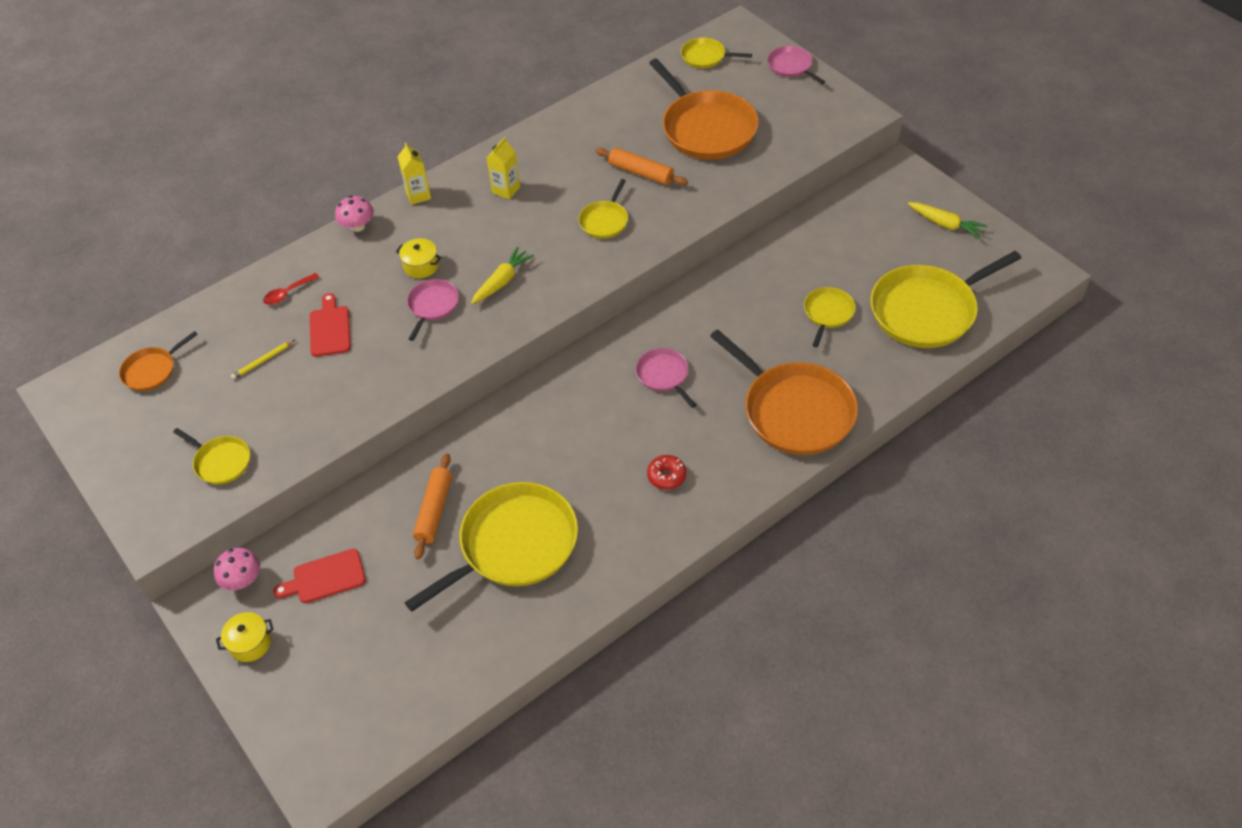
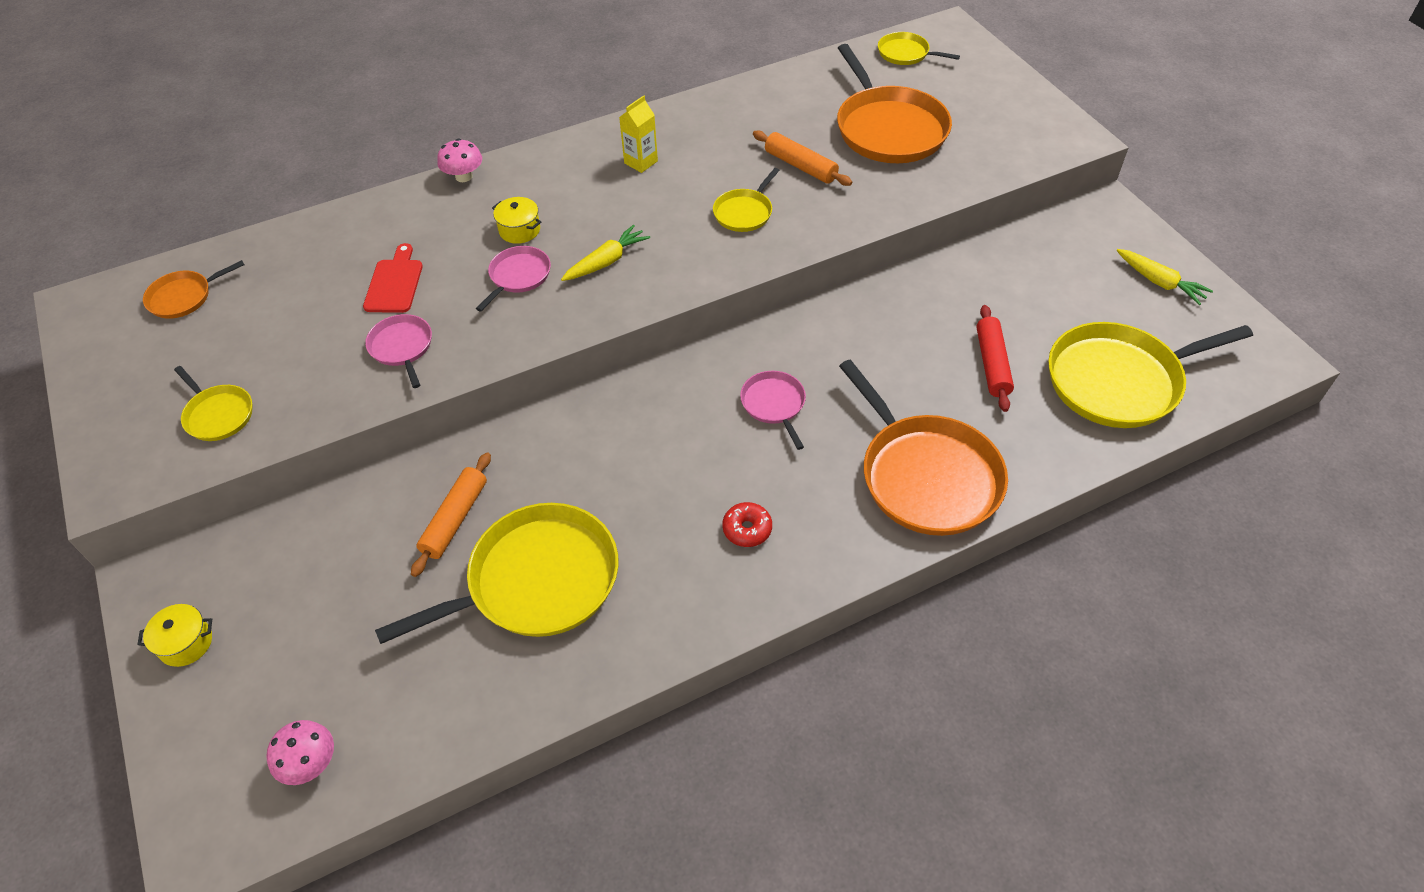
camera: 10 degrees right, 0 degrees up
(242, 580) = (206, 561): pink mushroom -> pink mushroom (310, 763)
(263, 361) = (308, 307): yellow pencil -> none
(287, 293) = (362, 237): red spoon -> none
(325, 577) = (301, 577): red cutting board -> none
(418, 195) = (541, 154): yellow carton -> none
(791, 66) = (1003, 76): pink pan -> pink pan (402, 347)
(827, 313) = (992, 364): yellow pan -> red rolling pin

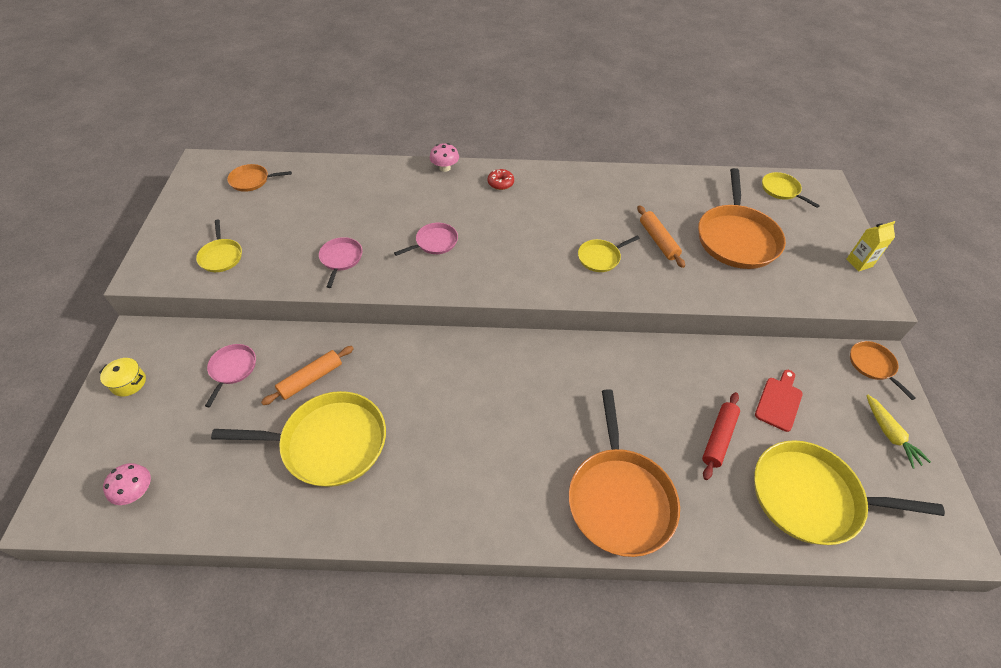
camera: 25 degrees right, 0 degrees up
(394, 283) = (363, 218): red cutting board -> red cutting board (779, 401)
(519, 230) = (454, 213): yellow pot -> none
(606, 261) = (492, 255): yellow carrot -> none
(641, 162) = (555, 198): yellow carton -> yellow carton (859, 263)
(747, 529) = (476, 475): red donut -> red donut (500, 183)
(774, 404) = (547, 396): pink pan -> pink pan (232, 369)
(1104, 217) = (873, 365): none -> orange pan

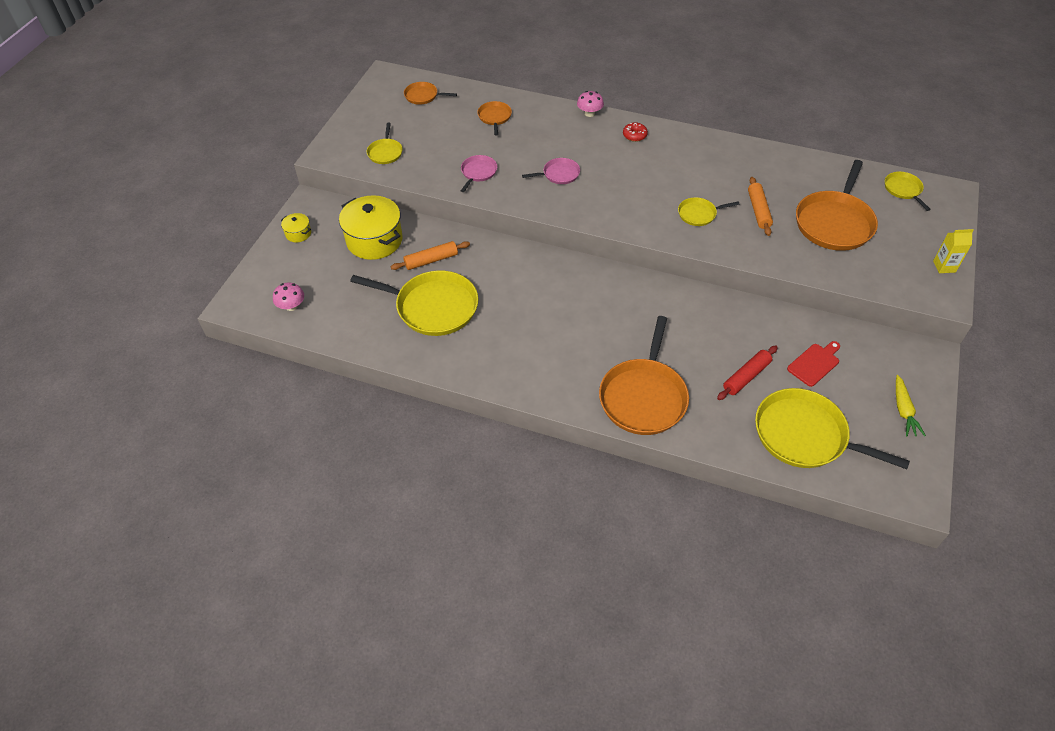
camera: 20 degrees right, 0 degrees up
(232, 369) = (374, 240): pink pan -> yellow pot
(873, 365) = (920, 356): orange pan -> orange pan (494, 117)

